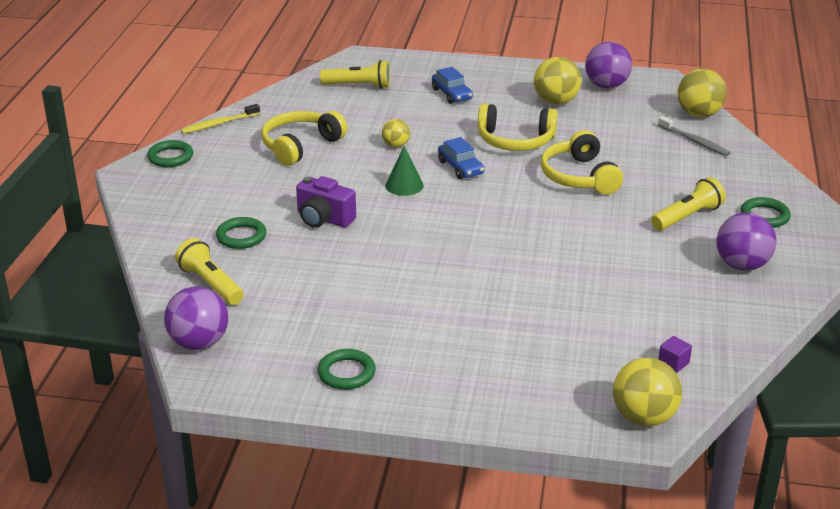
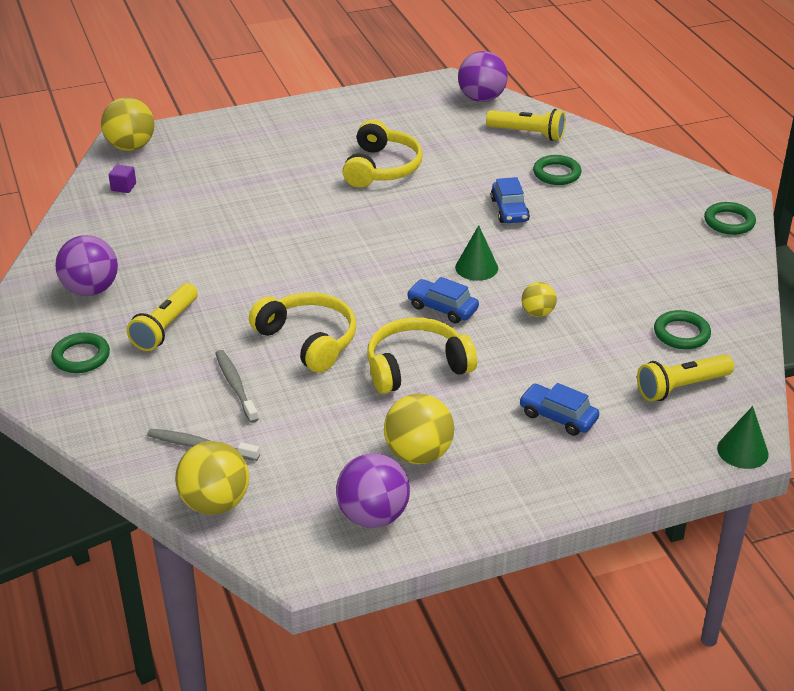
camera: 150 degrees right, 5 degrees up
(219, 124) = (747, 274): yellow toothbrush -> none
(300, 146) = (630, 277): yellow headphones -> yellow headphones (381, 168)
(324, 219) = (509, 210): purple camera -> blue car
(346, 373) = (360, 112): green ring -> green ring (681, 333)
(367, 55) = (742, 451): none -> green cone
(652, 165) = (235, 386): none -> grey toothbrush

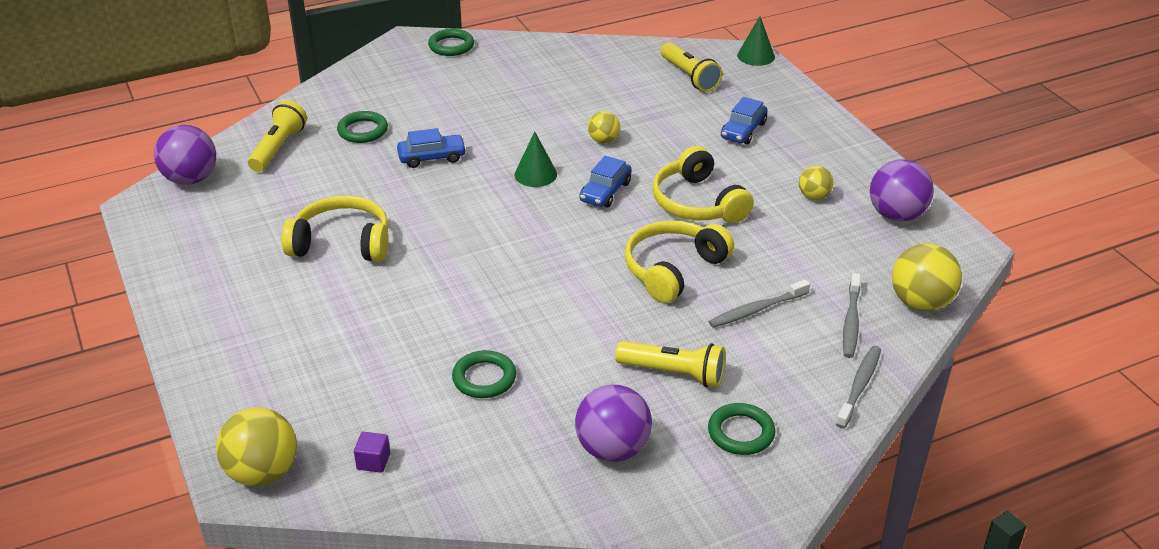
camera: 95 degrees left, 0 degrees up
(110, 436) = (859, 386): none -> grey toothbrush
(418, 454) = (814, 196): yellow ball -> yellow ball, size x0.57
(681, 333) = (619, 74): green ring -> green ring (484, 378)

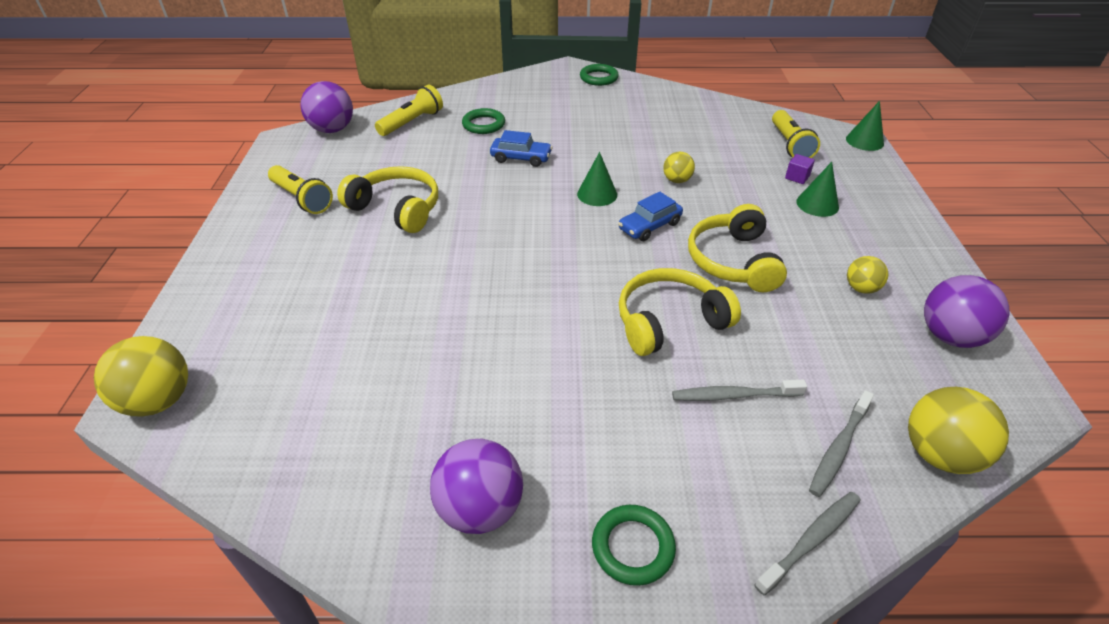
camera: 25 degrees right, 5 degrees up
(373, 461) = (254, 427): purple cube -> purple cube (797, 177)
(484, 378) = (415, 375): green ring -> none
(674, 373) = (601, 440): yellow flashlight -> yellow flashlight (302, 199)
(743, 130) = (817, 204): blue car -> green cone

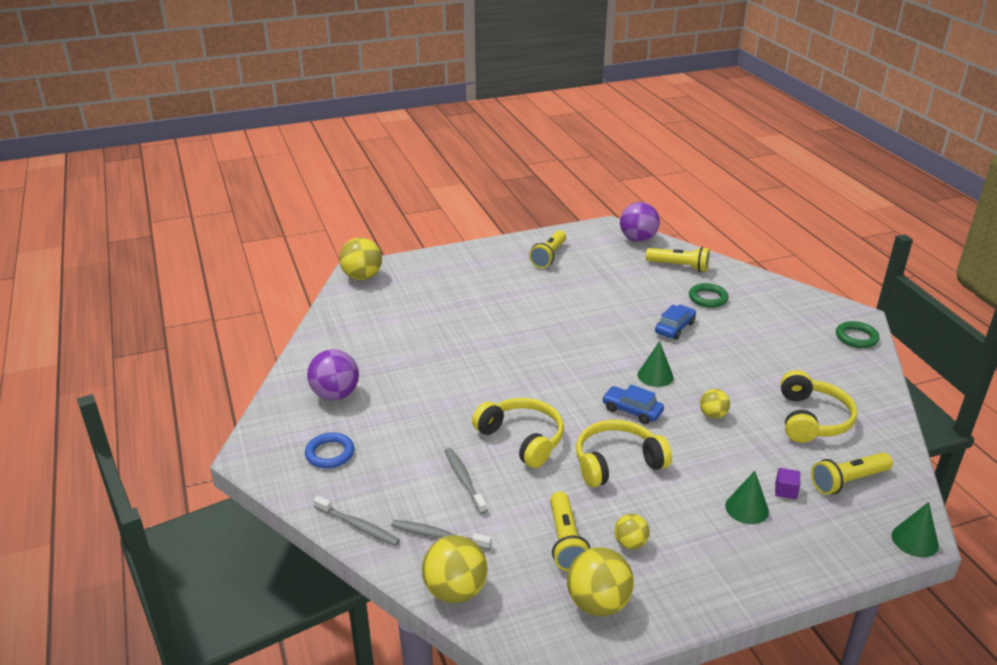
camera: 70 degrees right, 10 degrees down
(397, 209) = (565, 293): yellow headphones -> yellow headphones (812, 419)
(521, 158) = (674, 328): blue car -> blue car turned 135 degrees counterclockwise
(633, 547) = (330, 453): green ring -> blue ring
(855, 334) = (565, 541): none -> yellow flashlight
(950, 336) = (598, 603): purple ball -> yellow ball

